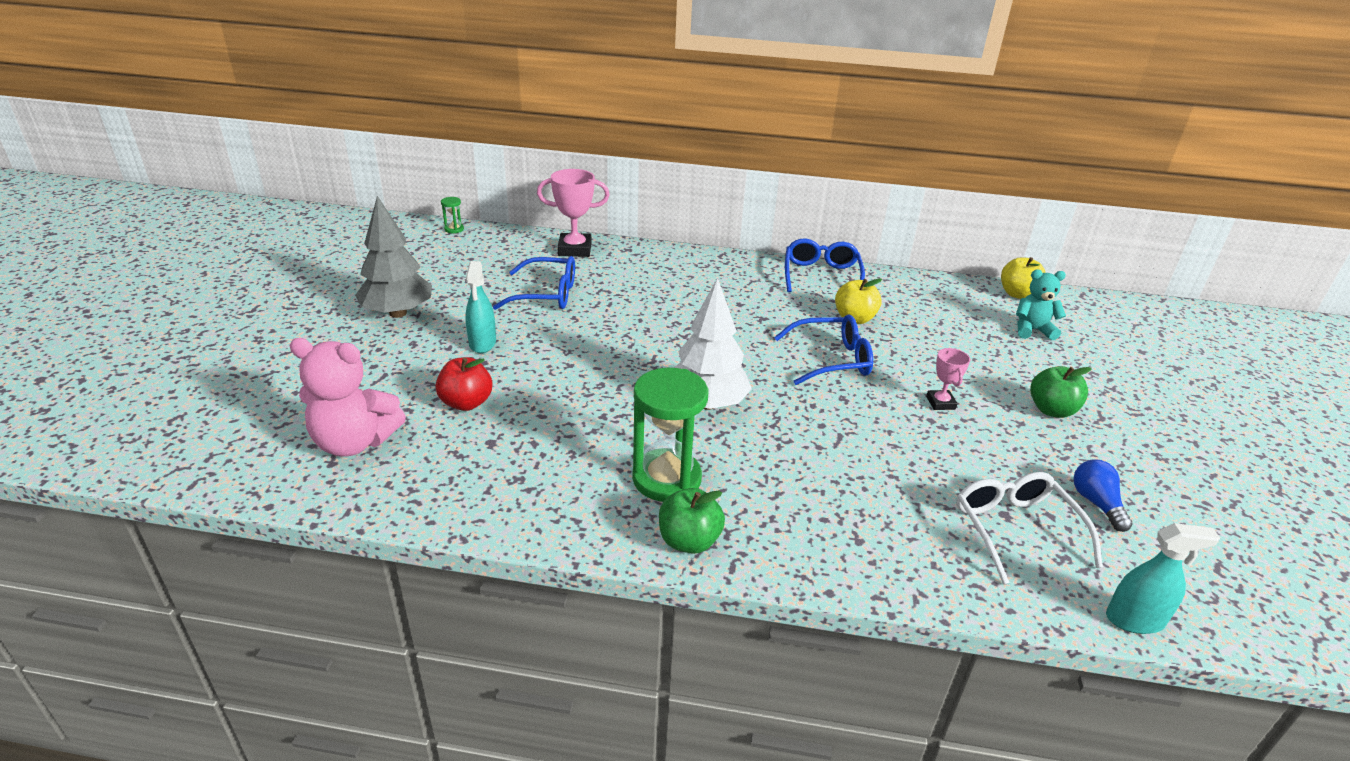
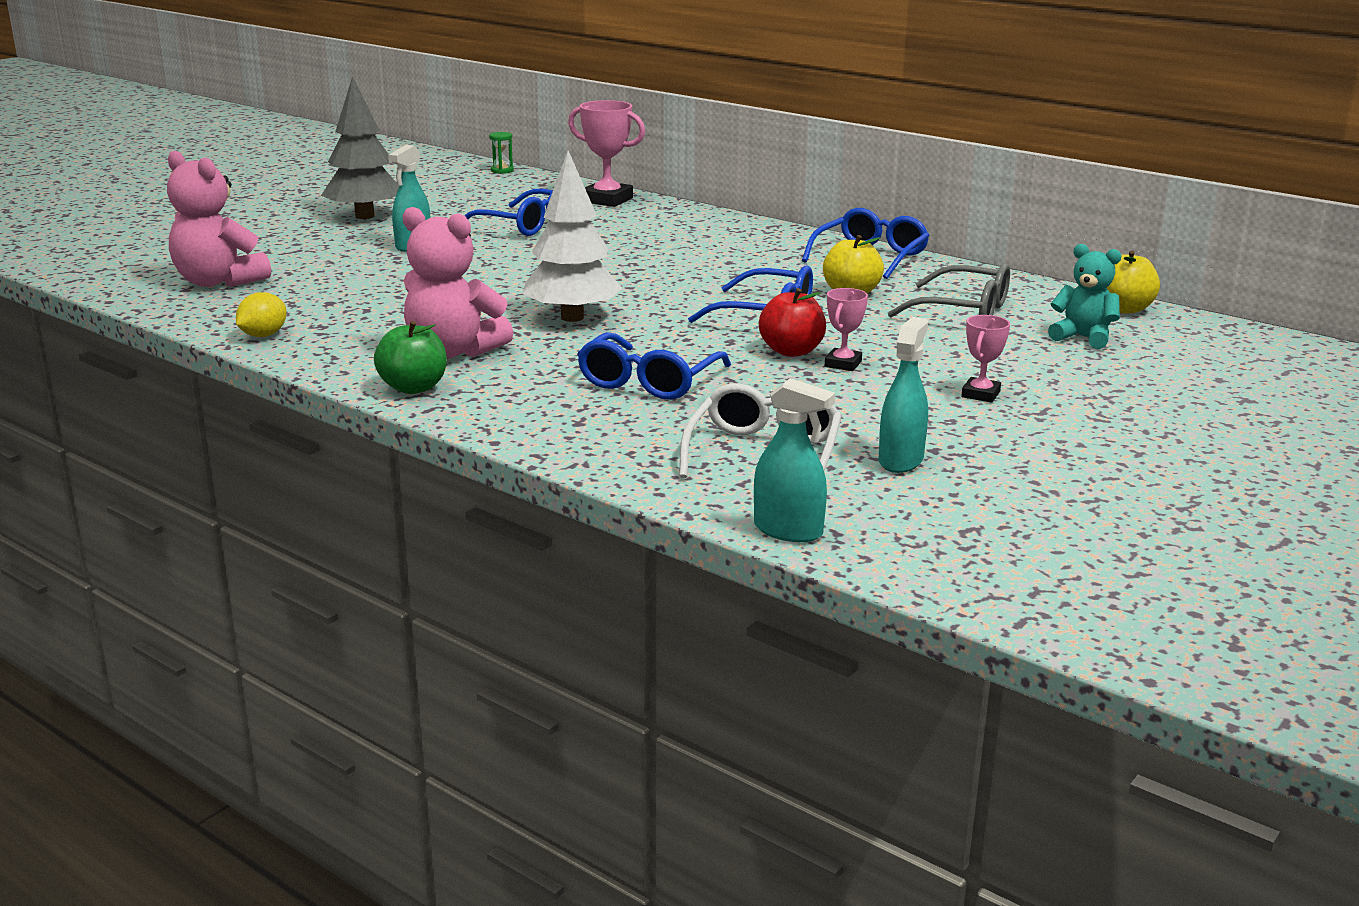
camera: 30 degrees right, 10 degrees down
(466, 403) = (343, 277): red apple -> red apple (791, 351)
(480, 510) = (263, 335): none -> yellow lemon
(666, 479) = (453, 352): green hourglass -> pink teddy bear
(847, 468) = (648, 382): none -> blue glasses
(940, 321) = (963, 311): none -> grey glasses
(1051, 410) = (980, 394): green apple -> pink trophy
(1096, 503) = (901, 460): blue light bulb -> turquoise spray bottle

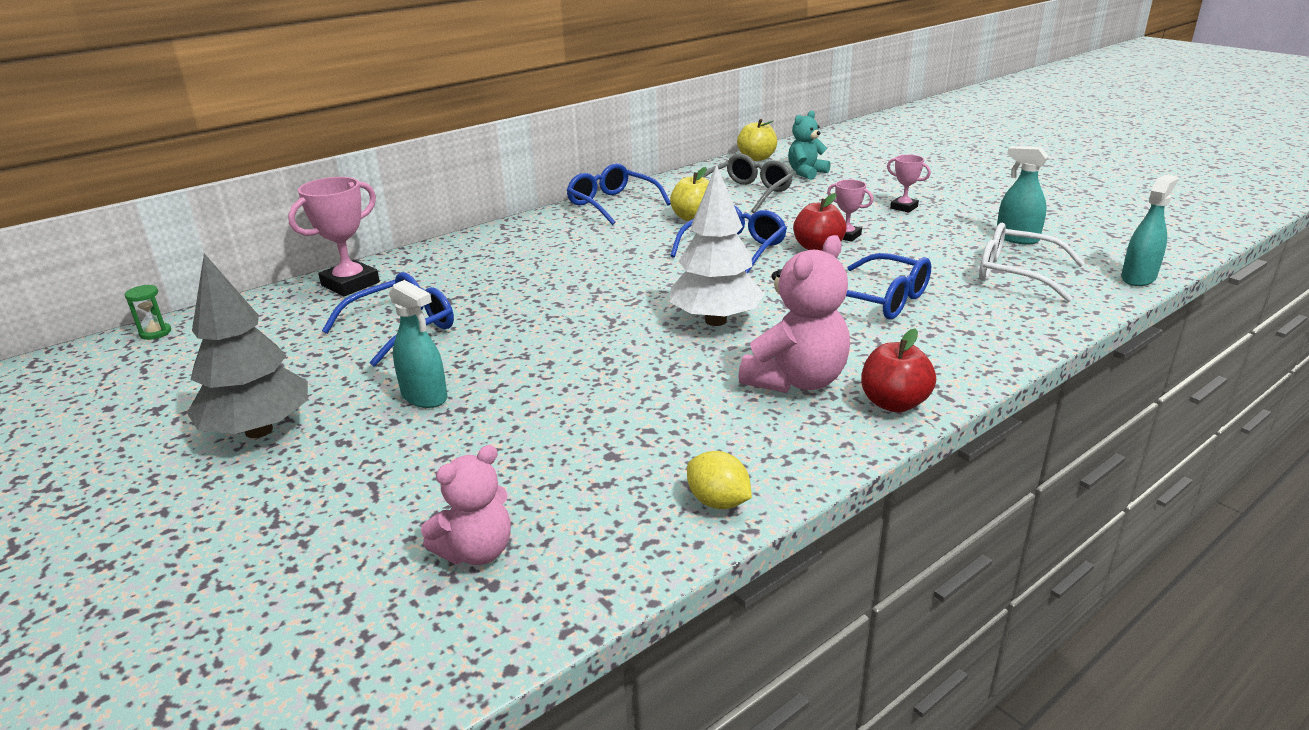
camera: 75 degrees left, 5 degrees up
(218, 282) = (476, 551): pink teddy bear -> pink teddy bear, size x0.64
(413, 388) = (894, 403): green apple -> red apple

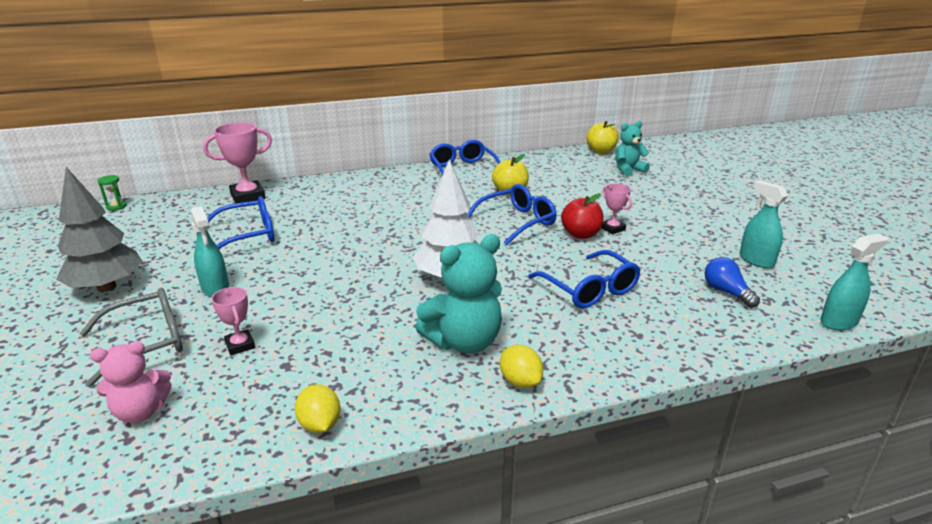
camera: 20 degrees right, 0 degrees up
(747, 193) = (567, 178): grey glasses -> grey glasses (147, 342)
(796, 381) = (464, 341): pink teddy bear -> turquoise teddy bear
(894, 403) = (520, 381): red apple -> yellow lemon
(904, 207) = (682, 213): pink trophy -> pink trophy (240, 345)
(1016, 274) = (726, 292): white glasses -> blue light bulb

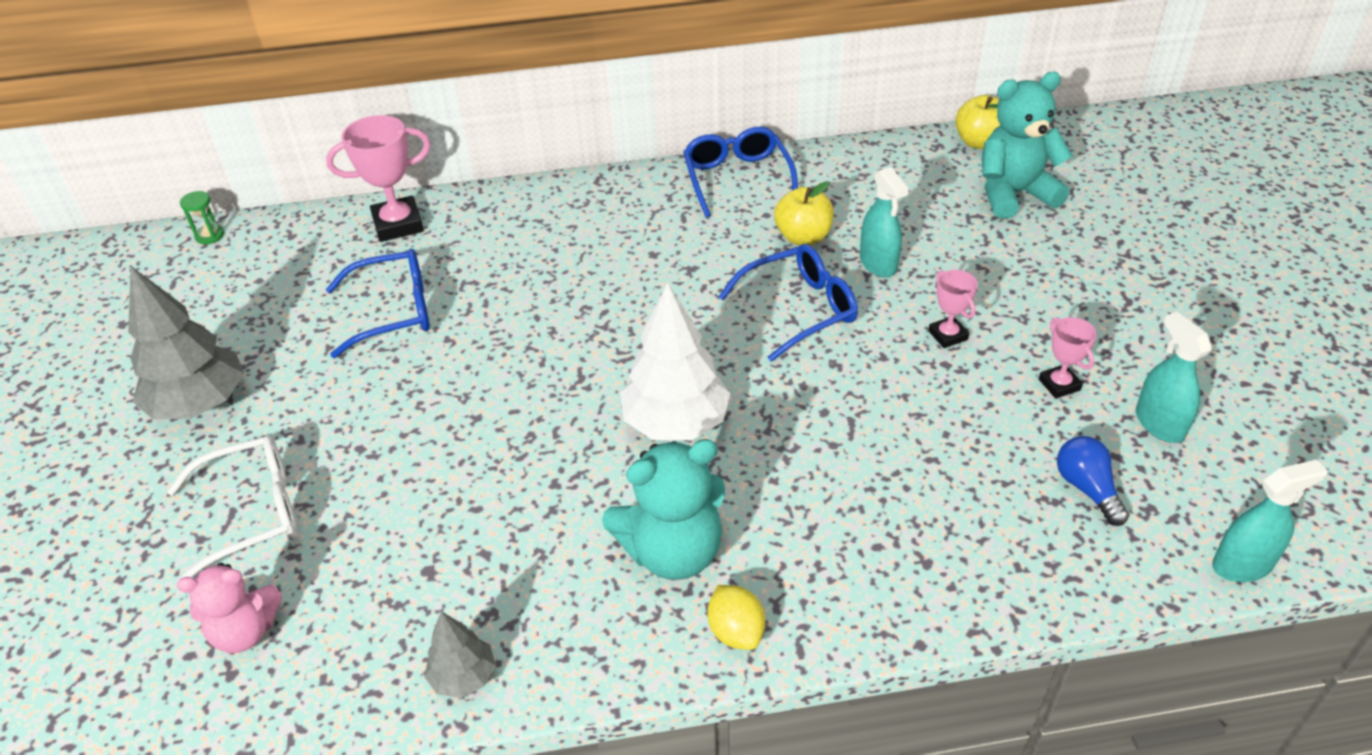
camera: 10 degrees right, 15 degrees up
(147, 342) = (253, 513): grey glasses -> white glasses
(215, 288) = (343, 418): turquoise spray bottle -> turquoise spray bottle (878, 263)
(240, 345) = (372, 529): pink trophy -> pink trophy (1059, 385)
(320, 424) = (463, 676): yellow lemon -> grey tree
(581, 234) = (893, 345): red apple -> none
(589, 289) = (877, 465): blue glasses -> none
(628, 170) = (1013, 194): turquoise teddy bear -> turquoise teddy bear, size x1.56

